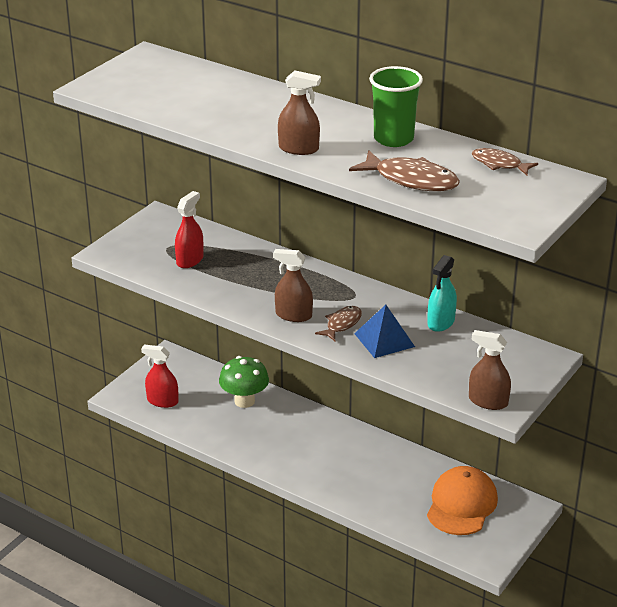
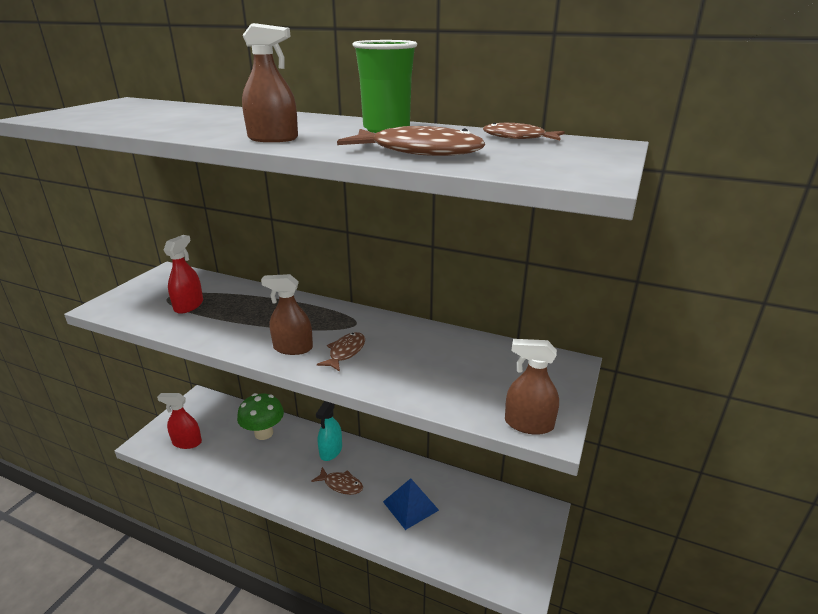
camera: 10 degrees left, 5 degrees down
(325, 459) = (341, 485): none -> brown fish
(384, 340) = (393, 364): blue pyramid -> blue pyramid (410, 505)
(441, 322) = (447, 340): turquoise spray bottle -> turquoise spray bottle (331, 451)
(461, 504) = (478, 518): orange cap -> none

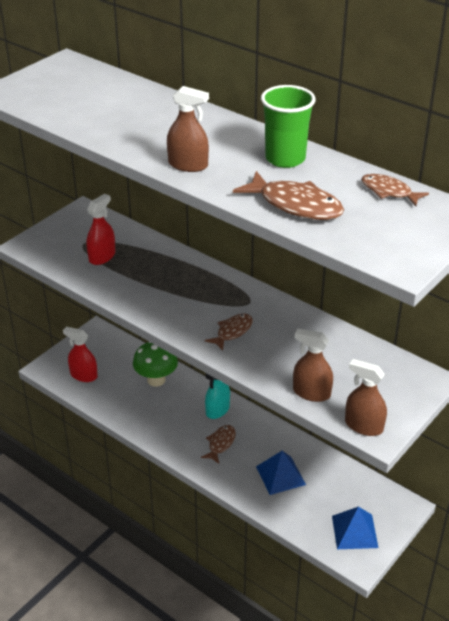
camera: 15 degrees right, 10 degrees up
(293, 348) = (188, 319): brown spray bottle -> brown spray bottle (311, 393)
(341, 485) = (220, 443): brown fish -> brown fish turned 105 degrees counterclockwise
(505, 551) = (354, 531): none -> blue pyramid

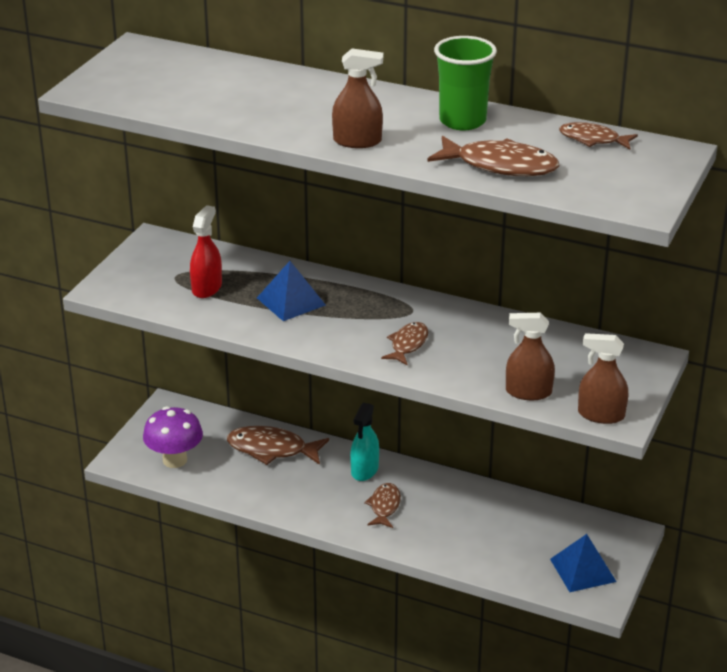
camera: 15 degrees left, 5 degrees down
(83, 375) = (175, 460): red spray bottle -> purple mushroom
(156, 380) = (272, 449): green mushroom -> brown fish
(280, 475) = (471, 527): blue pyramid -> blue pyramid (291, 301)

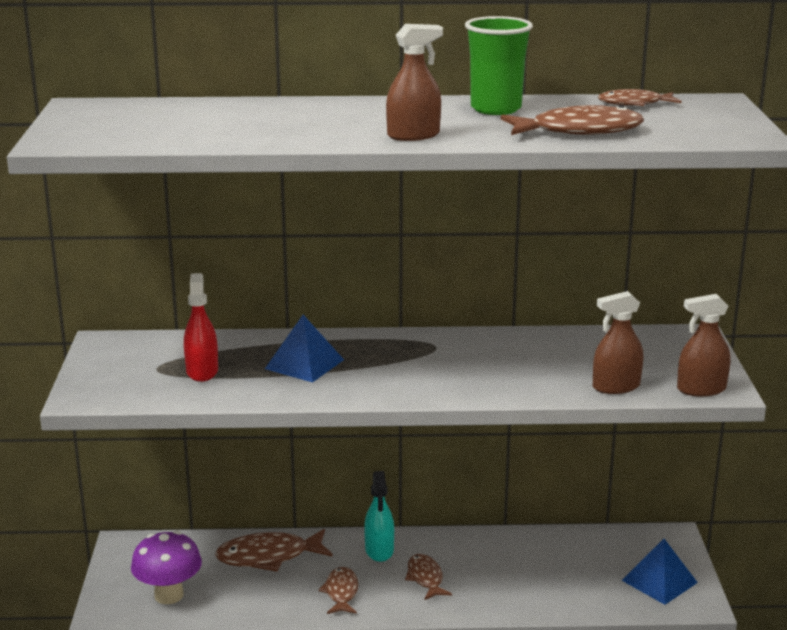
camera: 25 degrees left, 10 degrees down
(408, 344) = (460, 374): brown fish -> brown fish (341, 592)

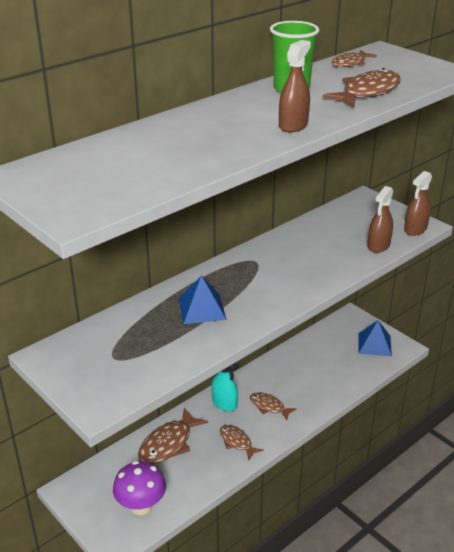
camera: 40 degrees left, 10 degrees up
(202, 371) = (148, 345): red spray bottle -> none

